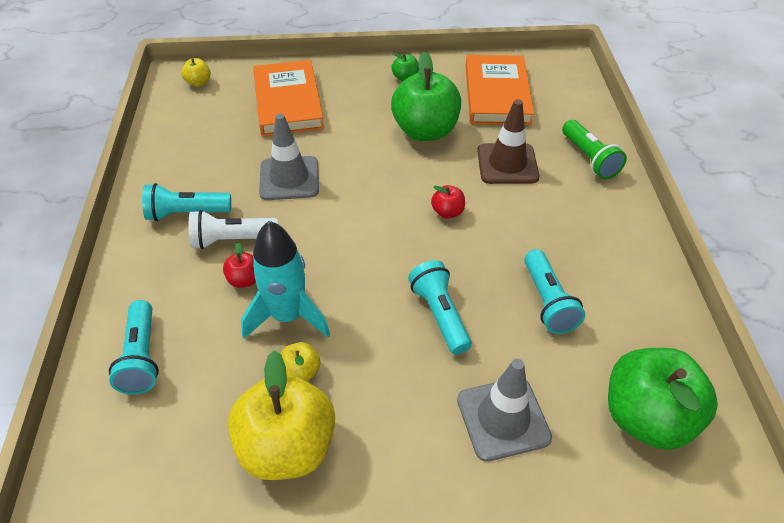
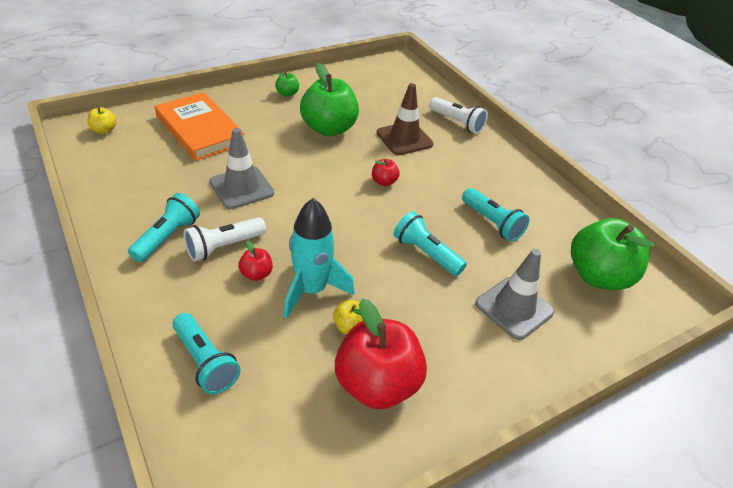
camera: 30 degrees left, 5 degrees down
(187, 213) = (167, 237): turquoise flashlight -> turquoise flashlight turned 150 degrees clockwise
(287, 447) = (377, 384): yellow apple -> red apple
(497, 94) = (365, 92): orange book -> none
(589, 158) = (457, 123): green flashlight -> white flashlight

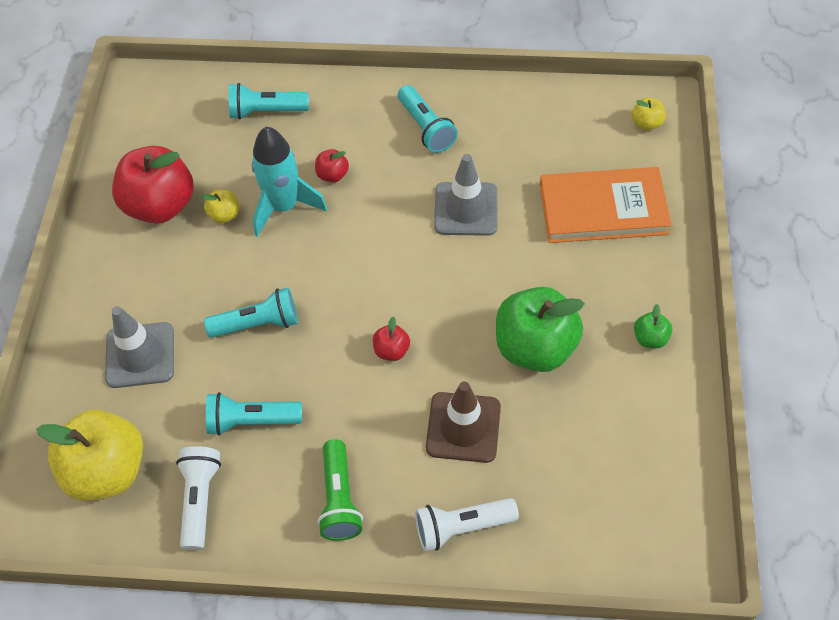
camera: 130 degrees right, 15 degrees up
(224, 247) = (384, 164): white flashlight -> white flashlight (200, 500)
(492, 167) = (339, 499): none -> green flashlight
(598, 276) = (107, 470): green apple -> yellow apple

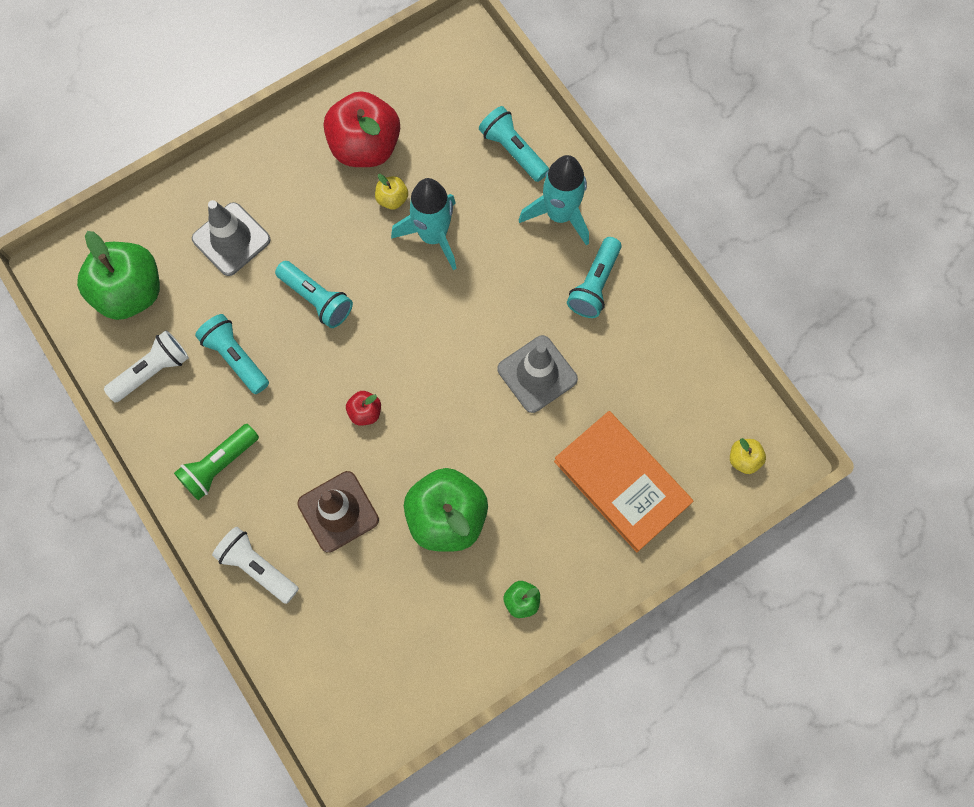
camera: 50 degrees right, 15 degrees up
(107, 470) = (130, 292): yellow apple -> green apple
(332, 175) = (491, 248): red apple -> none
(348, 114) = (560, 214): none -> turquoise rocket

